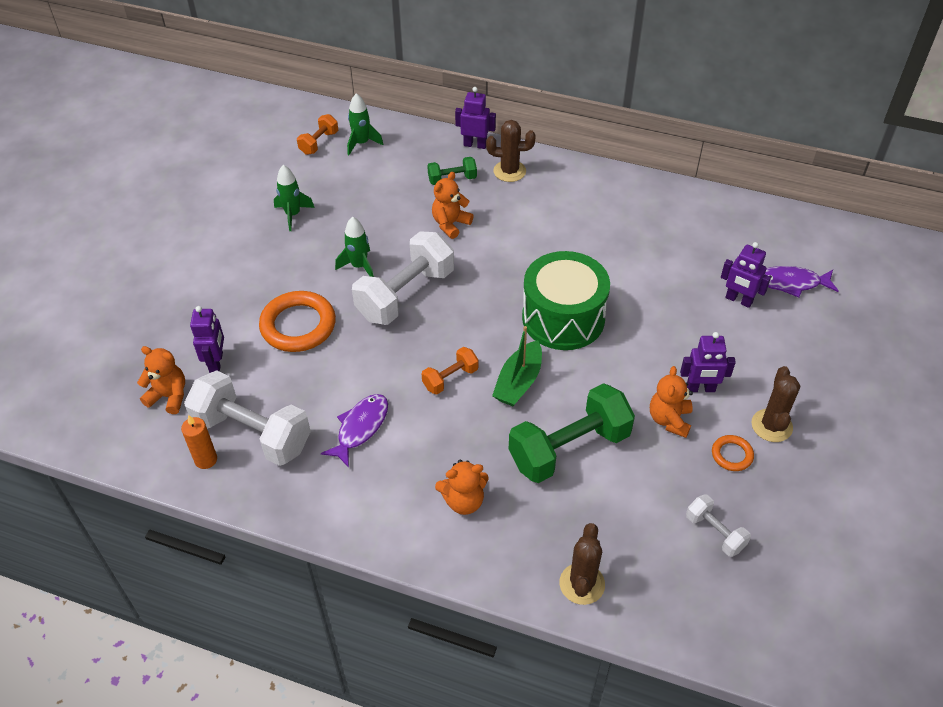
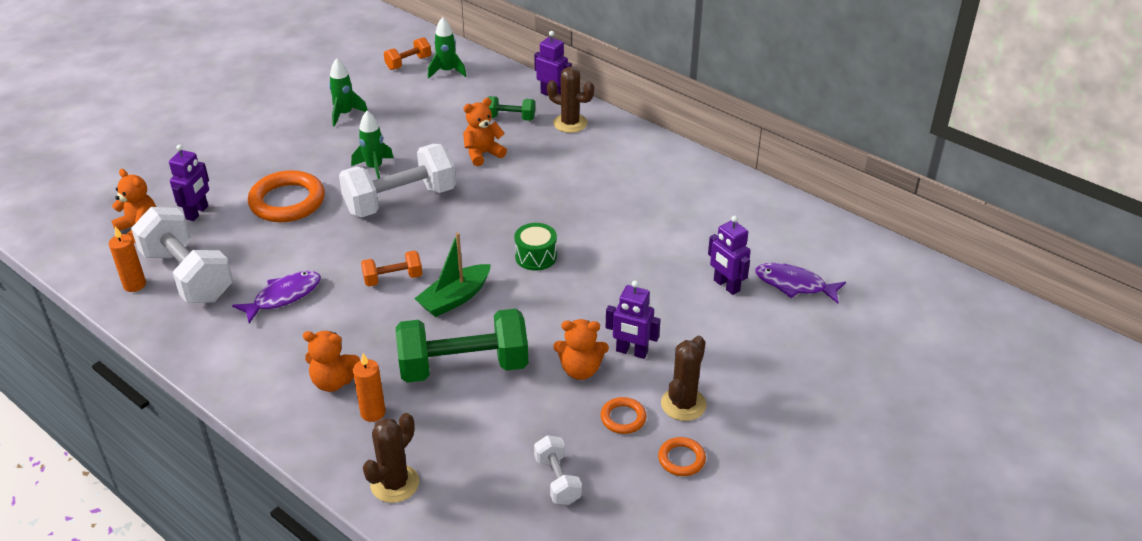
camera: 20 degrees right, 10 degrees down
(518, 520) = (373, 413): none -> orange candle
(563, 318) = (536, 256): green drum -> green drum, size x0.48
(669, 420) = (580, 370): orange teddy bear -> orange teddy bear turned 120 degrees counterclockwise
(800, 478) = (681, 459): none -> orange ring

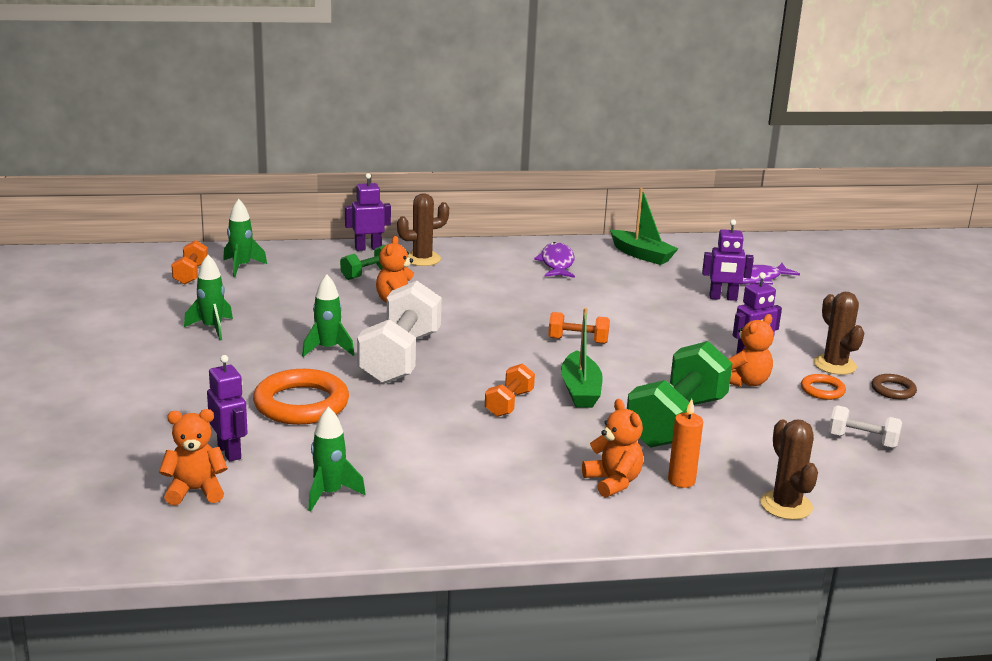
camera: 50 degrees left, 15 degrees down
(134, 285) = (293, 527): orange candle -> none
(188, 275) = (330, 494): white dumbbell -> green rocket
(283, 297) = (450, 459): purple fish -> purple fish (557, 263)
(334, 381) = (613, 482): orange teddy bear -> orange teddy bear turned 75 degrees counterclockwise
(536, 256) = (578, 340): green drum -> orange dumbbell
(681, 459) = (893, 390): orange ring -> brown ring
(745, 207) = (641, 255): none -> green boat

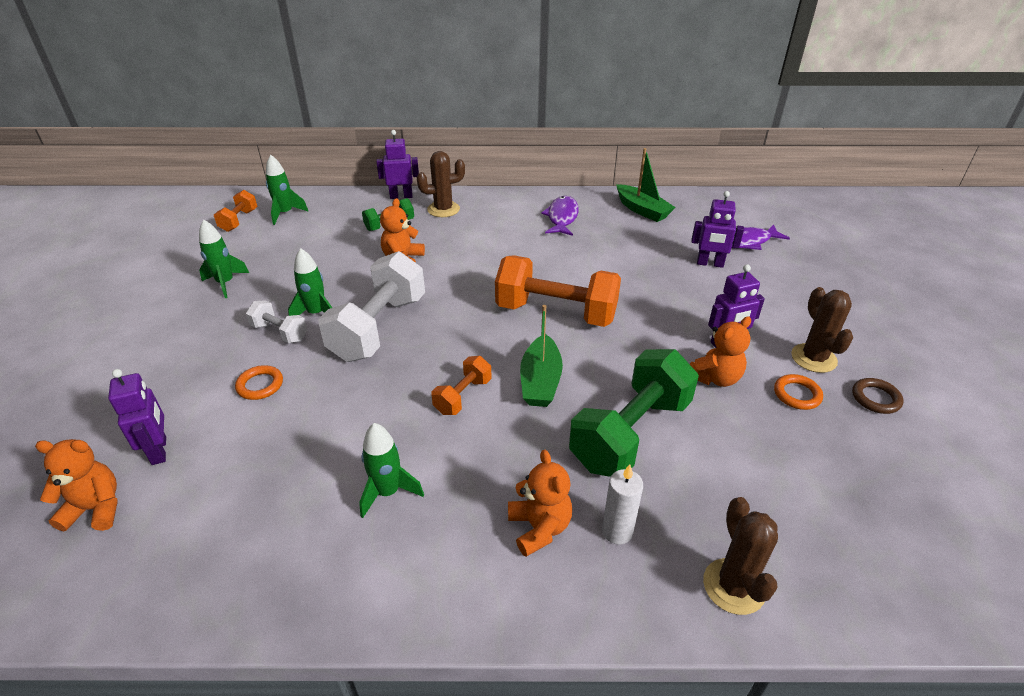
camera: 10 degrees right, 15 degrees up
(301, 404) = (260, 385): orange ring -> orange ring, size x0.49
(330, 494) = (229, 524): green rocket -> green rocket (388, 492)
(578, 340) = (556, 313): orange dumbbell -> orange dumbbell, size x2.02
(681, 481) = (617, 531): orange candle -> white candle
(862, 440) = (836, 477): white dumbbell -> white dumbbell (280, 332)

